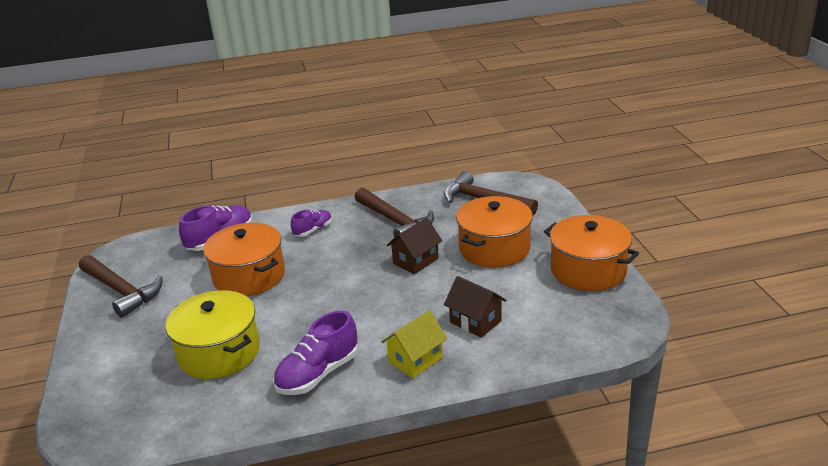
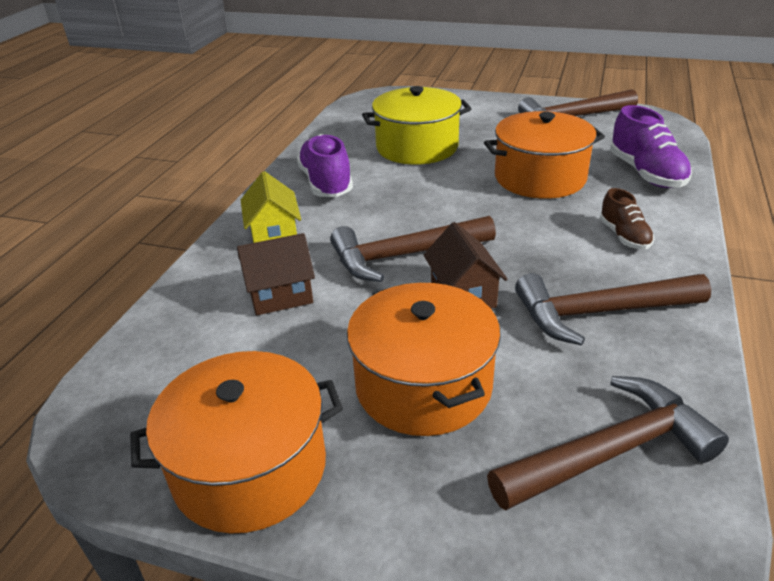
camera: 120 degrees right, 5 degrees up
(313, 230) = (624, 236): purple shoe -> brown shoe
(393, 294) = (404, 255): none -> brown hammer

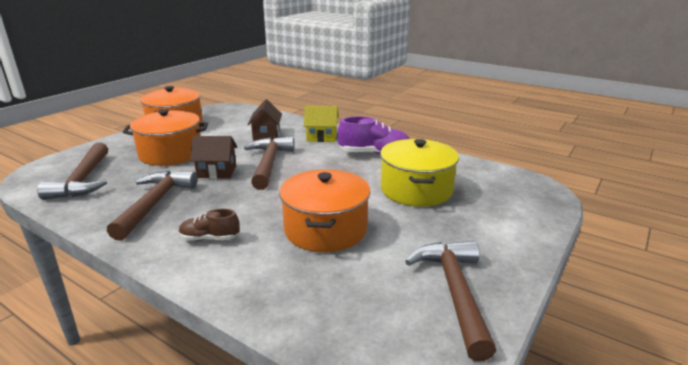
camera: 105 degrees right, 10 degrees down
(646, 173) = (289, 291): purple shoe -> none

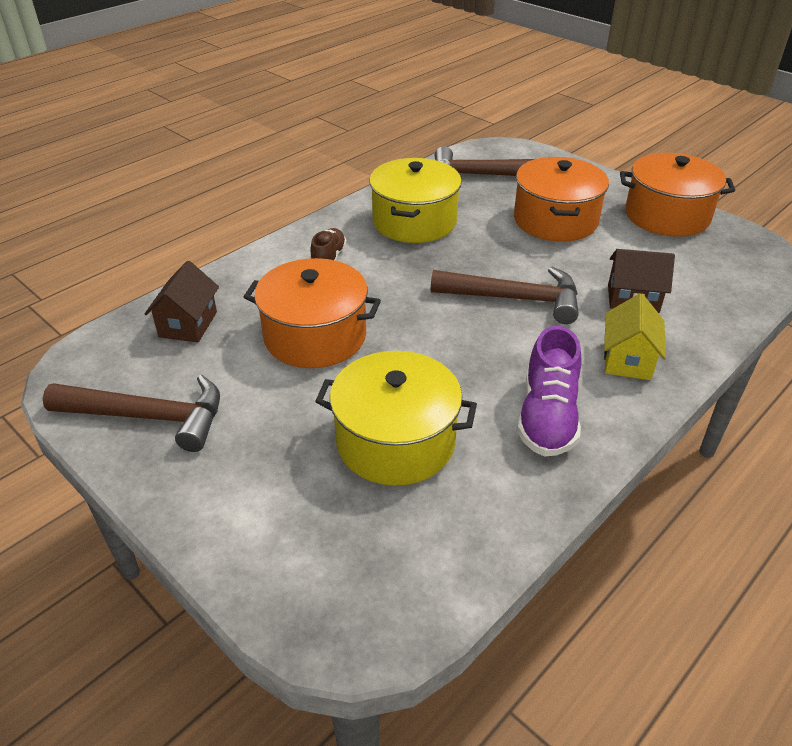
camera: 100 degrees right, 15 degrees up
(155, 204) = (414, 221): brown hammer -> yellow pot
(217, 172) = (492, 257): brown house -> brown house (188, 324)

